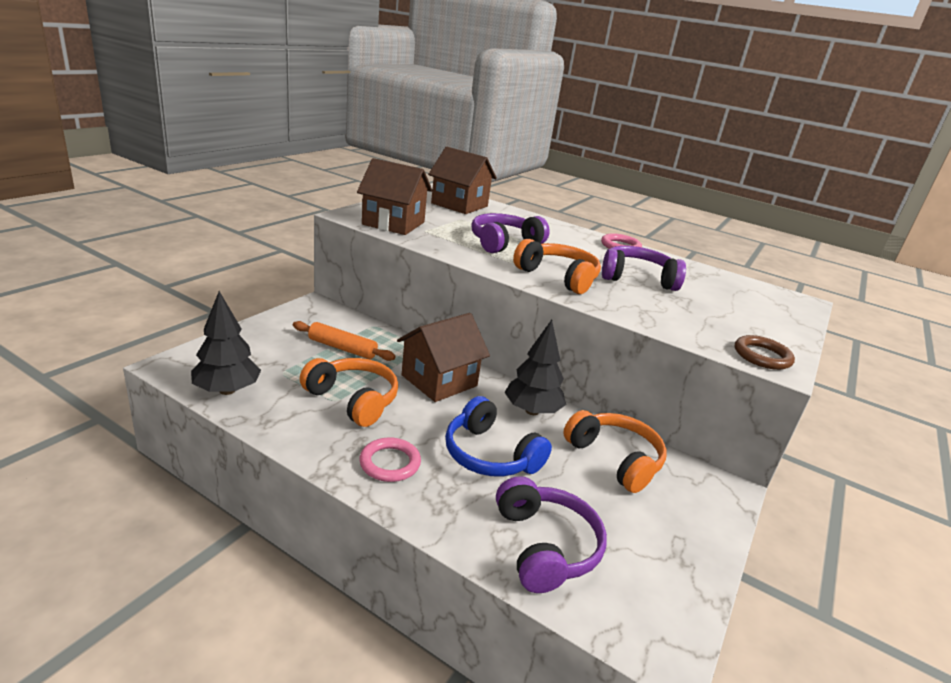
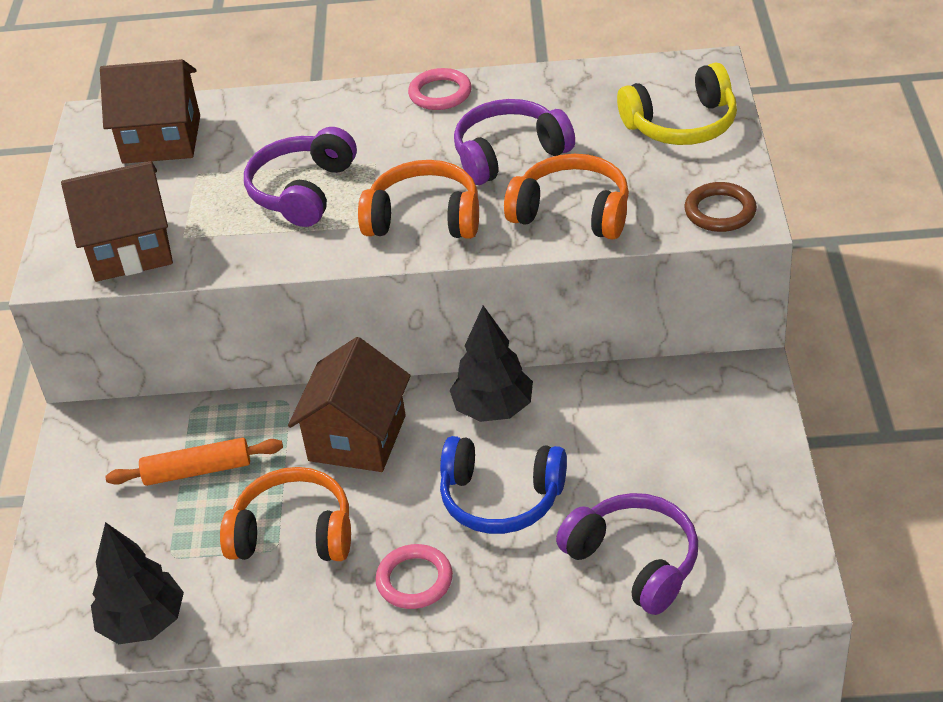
camera: 25 degrees left, 15 degrees up
(615, 459) = (623, 414): orange headphones -> orange headphones (572, 212)
(765, 313) = (682, 124): none -> yellow headphones

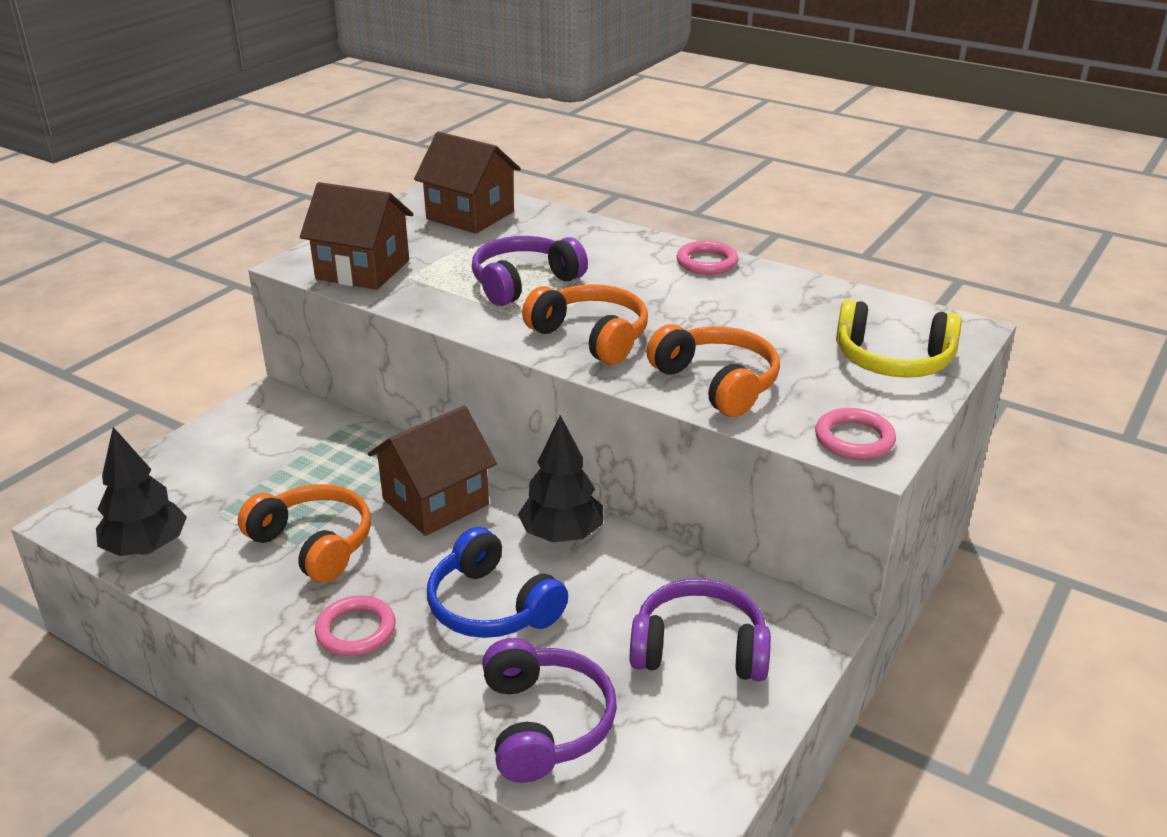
camera: 30 degrees right, 10 degrees down
(197, 471) = (303, 466): orange rolling pin -> none
(509, 154) = (713, 322): purple headphones -> purple headphones (699, 649)
(720, 211) = (854, 439): brown ring -> pink ring

